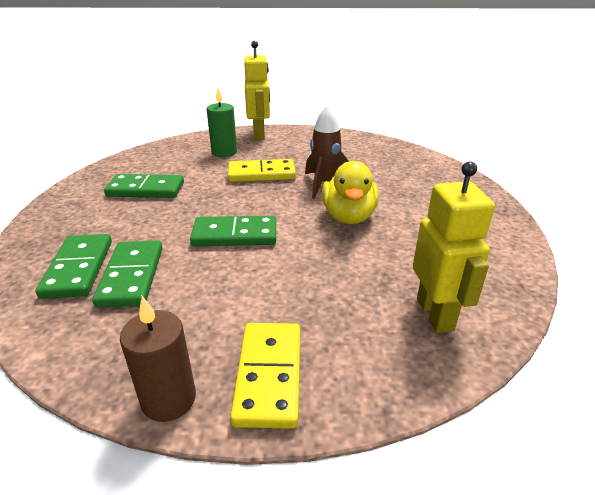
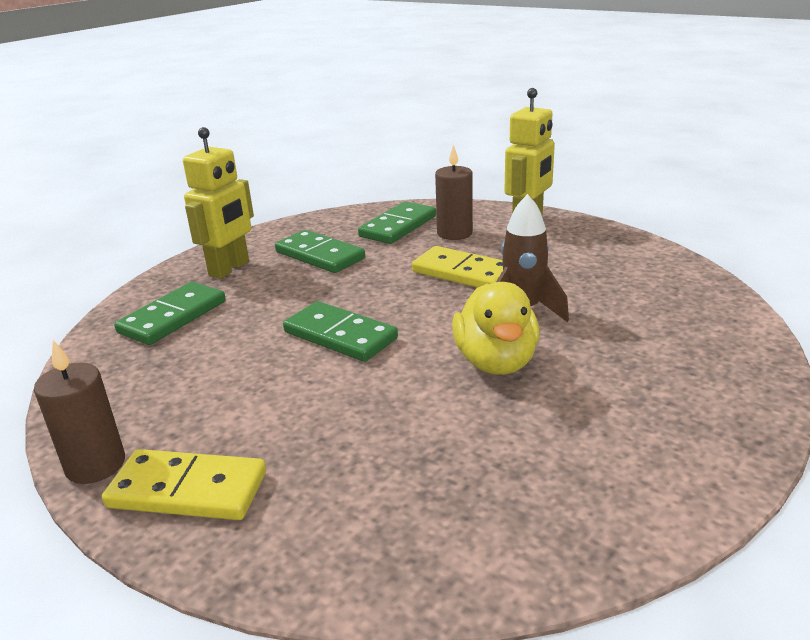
camera: 40 degrees right, 5 degrees down
(132, 276) = (201, 341): green domino -> green domino (398, 226)
(224, 152) = (454, 233): green candle -> brown candle
(269, 375) = (187, 490): yellow domino -> yellow domino turned 60 degrees clockwise
(348, 216) = (496, 362): yellow duck -> yellow duck turned 45 degrees counterclockwise
(435, 314) = (432, 524): yellow robot -> yellow robot (230, 269)

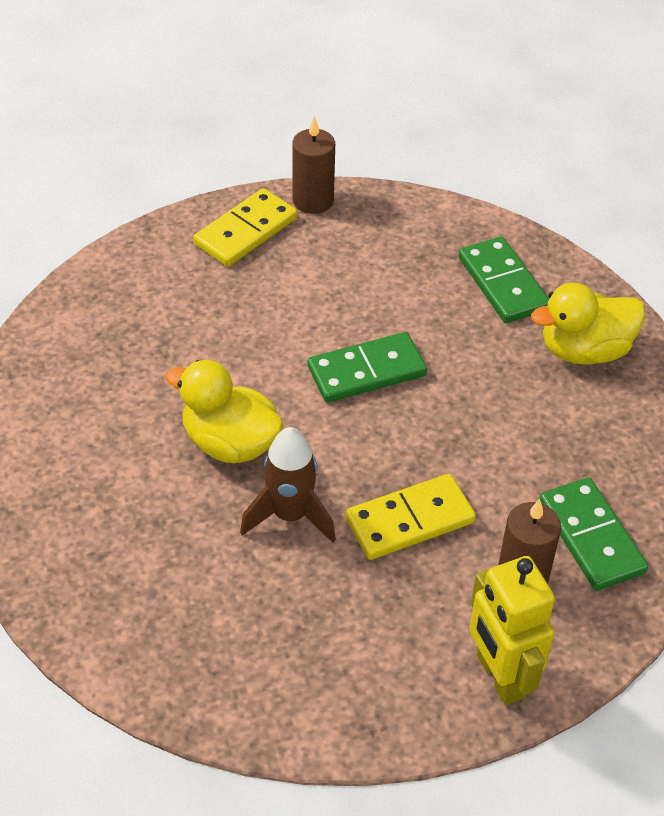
camera: 120 degrees right, 20 degrees up
(230, 269) = (584, 350): yellow robot -> yellow duck
(319, 255) = (560, 430): green domino -> none

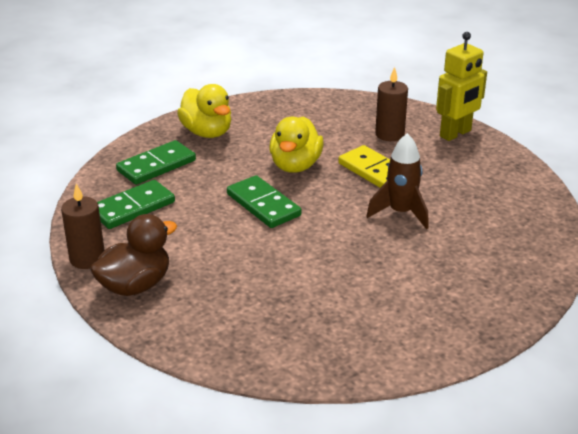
camera: 105 degrees left, 15 degrees down
(230, 443) = (358, 247): yellow duck -> yellow duck (295, 165)
(245, 231) = (135, 285): yellow domino -> brown duck
(591, 537) = (349, 118): green domino -> green domino (133, 208)

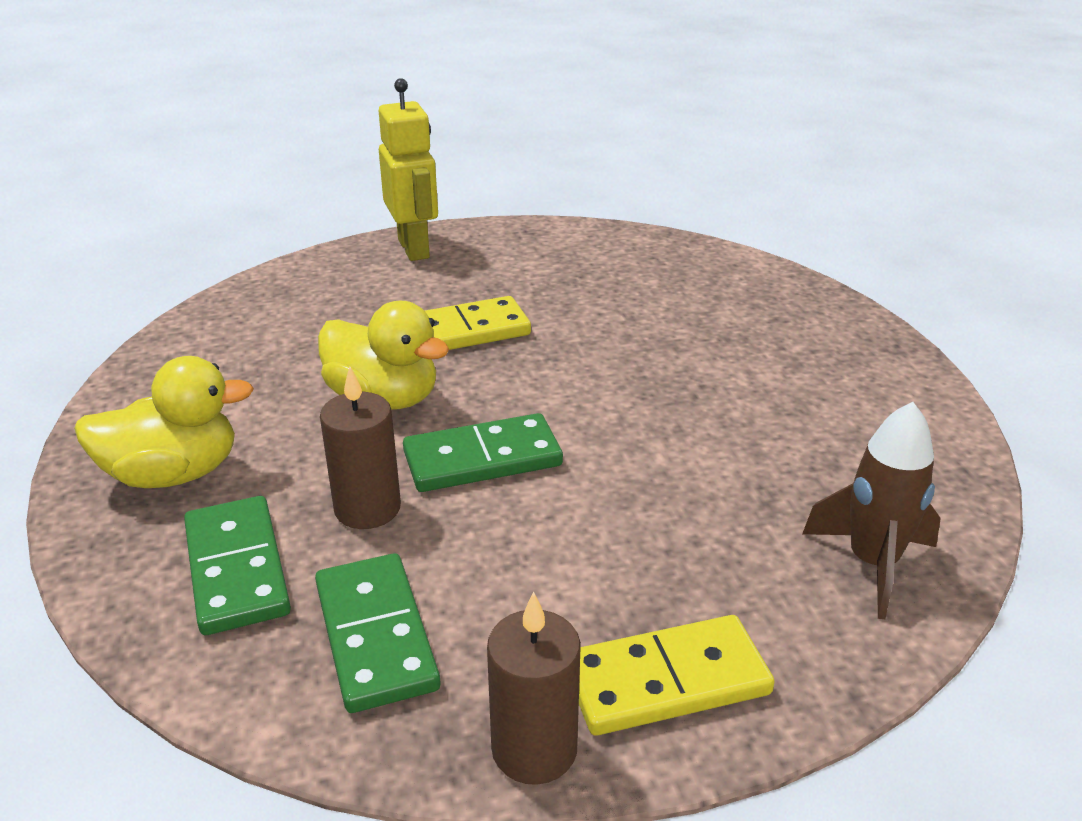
camera: 70 degrees left, 0 degrees up
(135, 285) = (666, 681): brown duck -> yellow domino
(389, 134) = (367, 295): brown candle -> brown candle (367, 508)
(401, 213) = (588, 338): brown rocket -> brown rocket (872, 563)

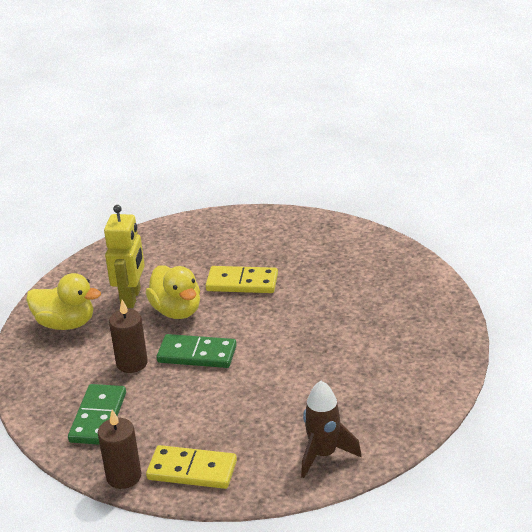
camera: 30 degrees right, 0 degrees up
(237, 569) = (65, 374): green domino -> none
(414, 249) = (257, 222): yellow robot -> yellow robot (131, 298)

